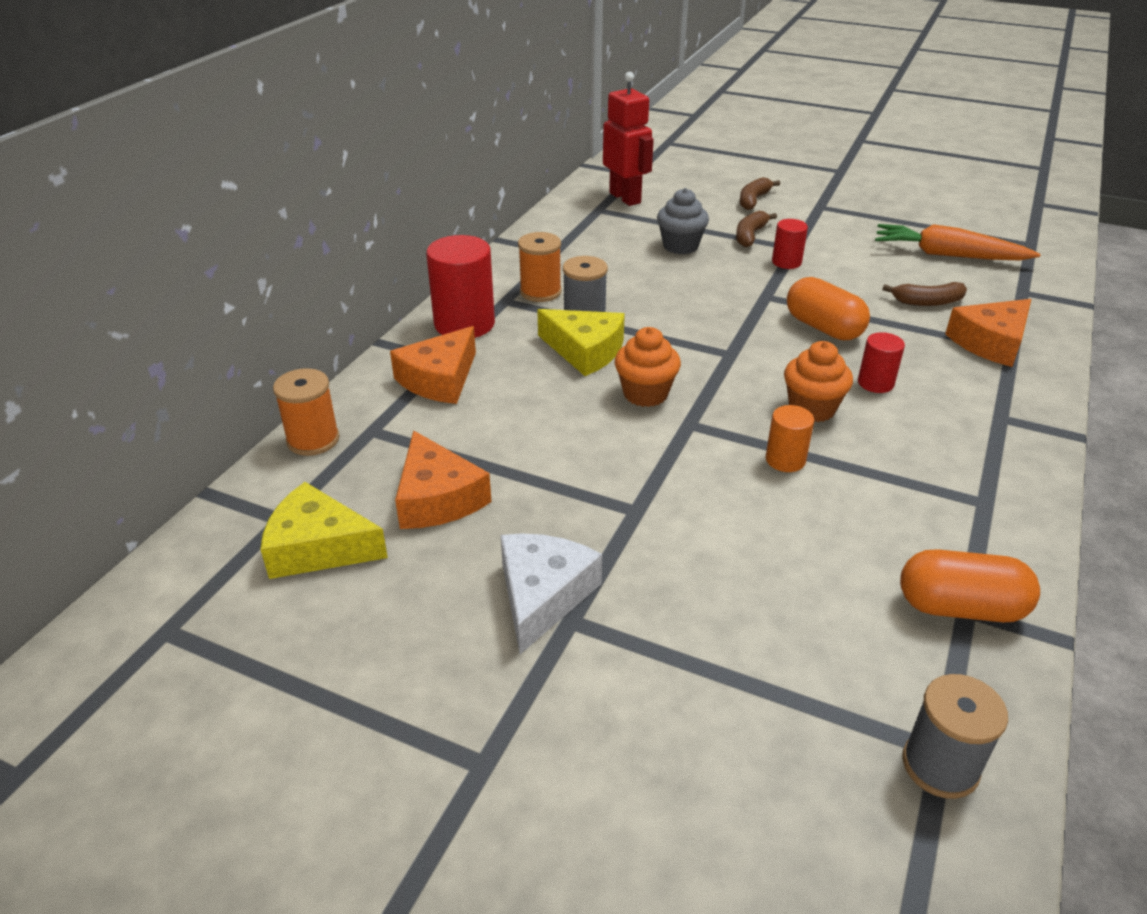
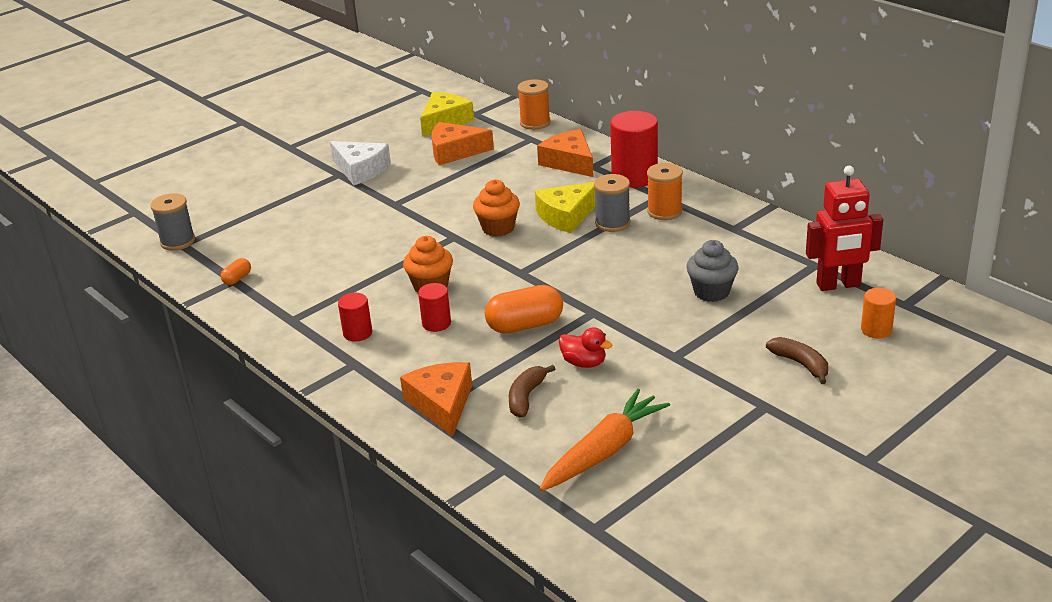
camera: 115 degrees right, 5 degrees down
(750, 235) = (714, 337): brown banana -> none
(785, 460) = (391, 261): orange cylinder -> orange cylinder (876, 330)
(786, 262) = (647, 342): red cylinder -> red cylinder (357, 333)
(848, 285) = (584, 363): none -> red duck
(960, 608) = (237, 279): orange capsule -> orange capsule, size x0.49

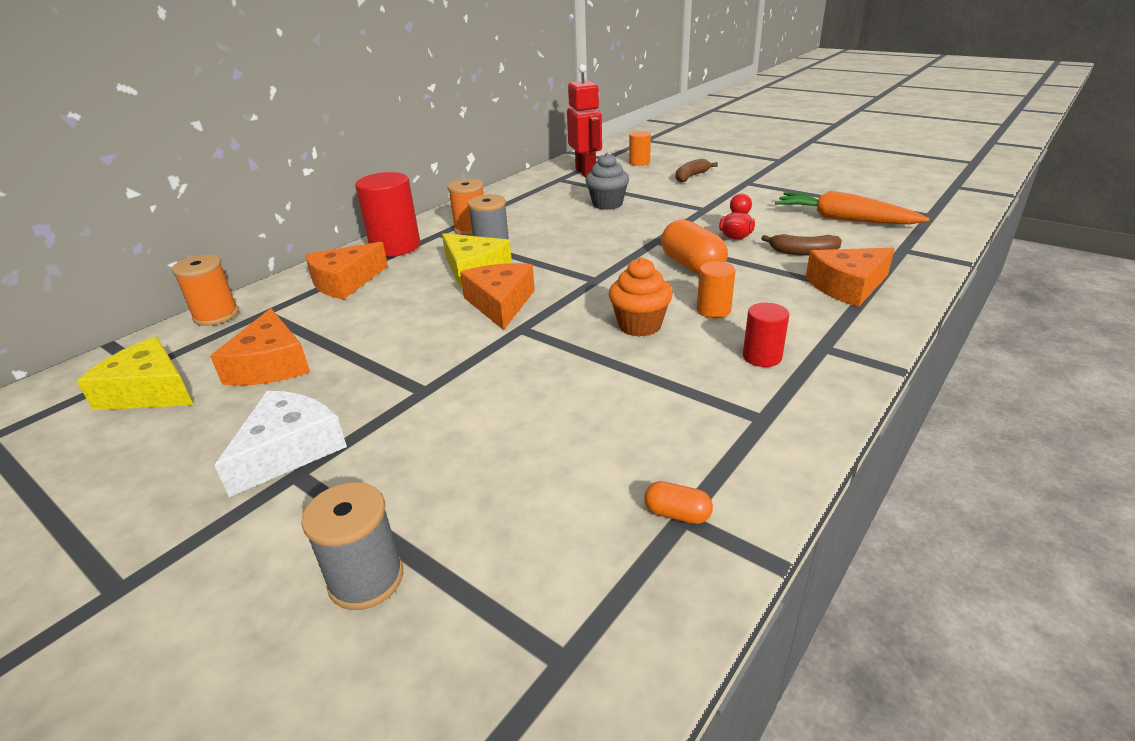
camera: 100 degrees left, 0 degrees up
(178, 241) = (552, 678): grey spool -> grey spool (366, 579)
(436, 323) = (713, 310): red cylinder -> orange cylinder
(498, 228) = (500, 303): orange cupcake -> orange cheese

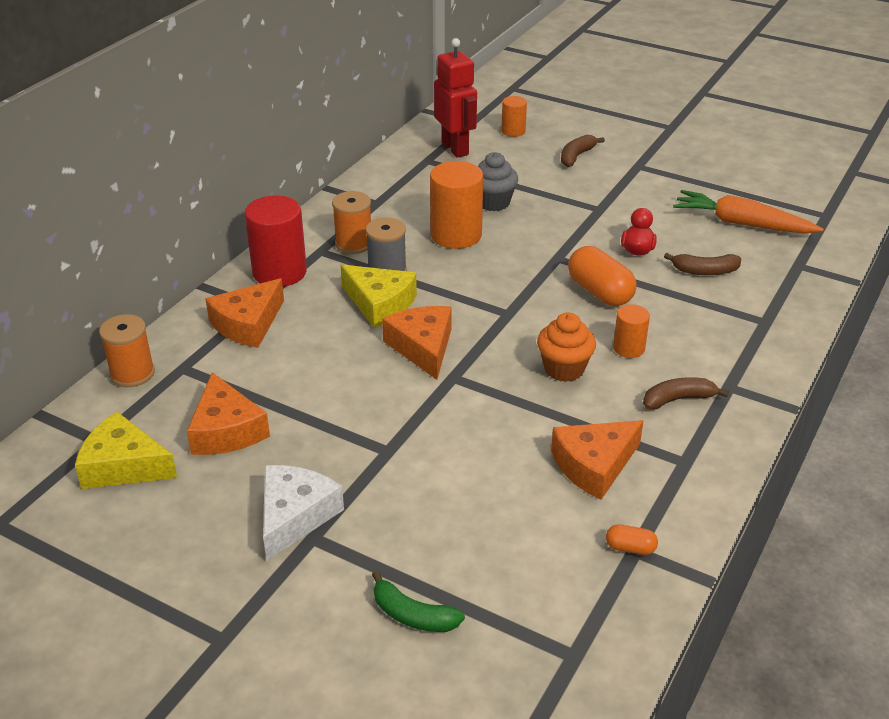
camera: 10 degrees left, 5 degrees up
(366, 579) = (413, 615): grey spool -> green banana
(565, 224) = (456, 235): none -> orange cylinder
(762, 357) = (678, 399): red cylinder -> brown banana
(847, 286) = (748, 315): orange cheese -> orange cheese (594, 465)

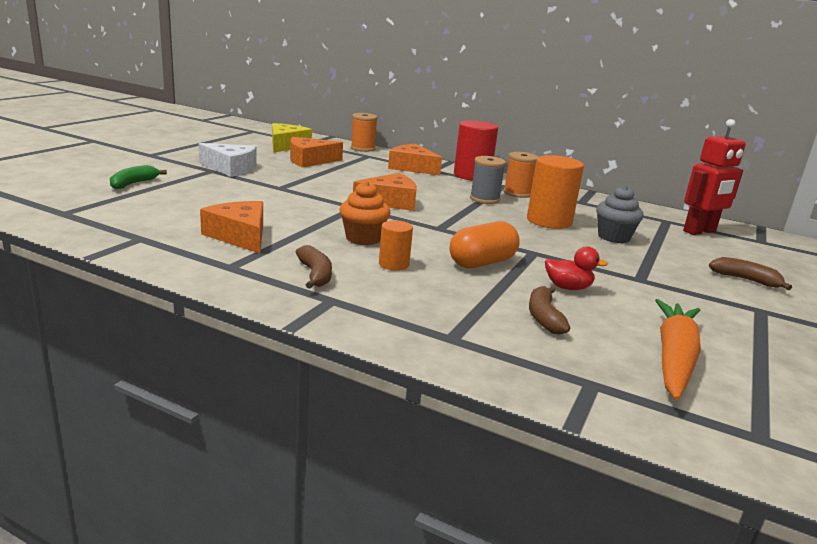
camera: 85 degrees right, 15 degrees down
(380, 304) = (442, 195): yellow cheese -> none
(513, 131) = (765, 256): orange cylinder -> none
(630, 548) = (144, 237): orange capsule -> none

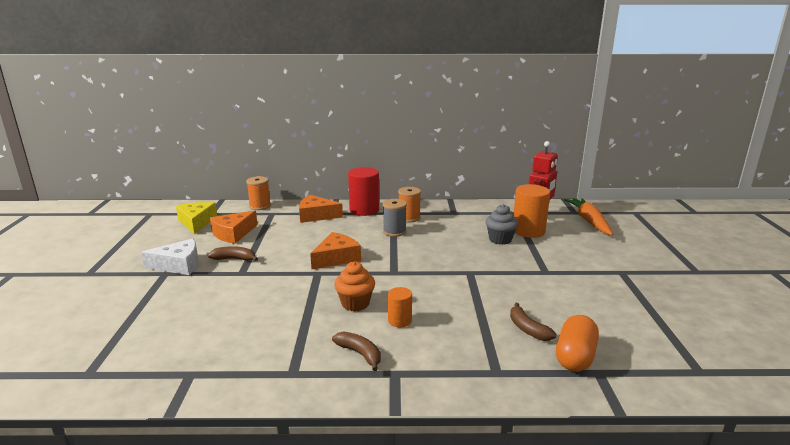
camera: 25 degrees left, 0 degrees up
(133, 184) = (113, 314): green banana -> none
(240, 236) = (266, 338): orange cheese -> none
(482, 263) = (450, 295): orange capsule -> orange capsule (575, 356)
(549, 221) = (452, 239): orange cylinder -> orange cylinder (528, 231)
(568, 287) = (516, 296): red duck -> none
(674, 358) = (616, 331): orange carrot -> orange carrot (589, 221)
(745, 280) = (594, 249): brown banana -> brown banana (234, 259)

